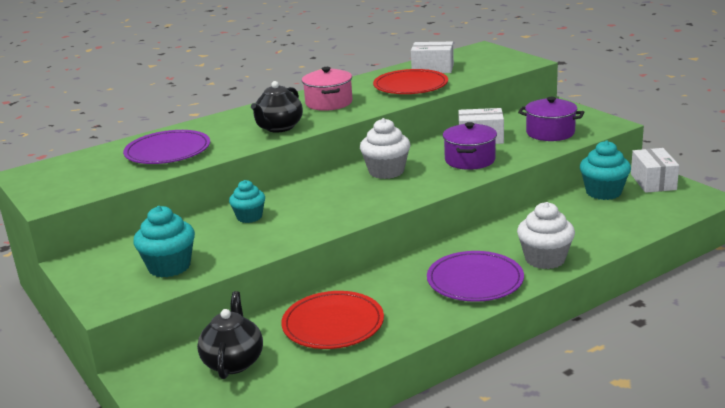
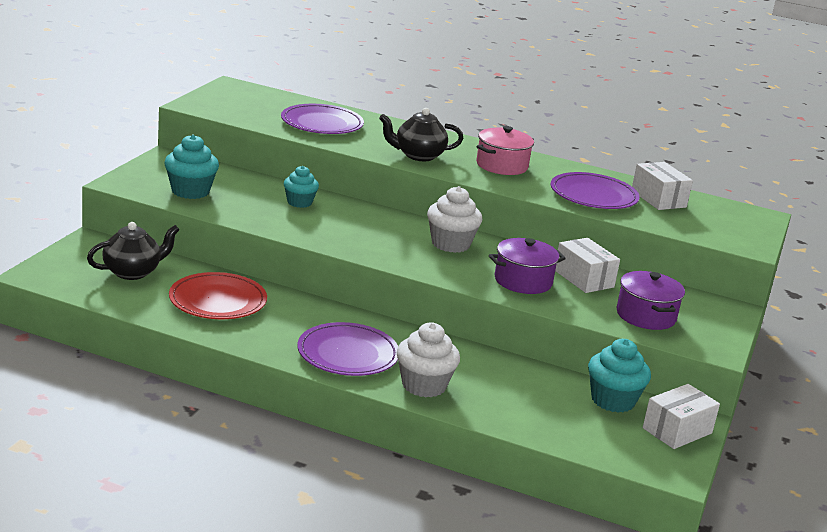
camera: 50 degrees right, 0 degrees up
(410, 86) = (593, 195): red plate -> purple plate

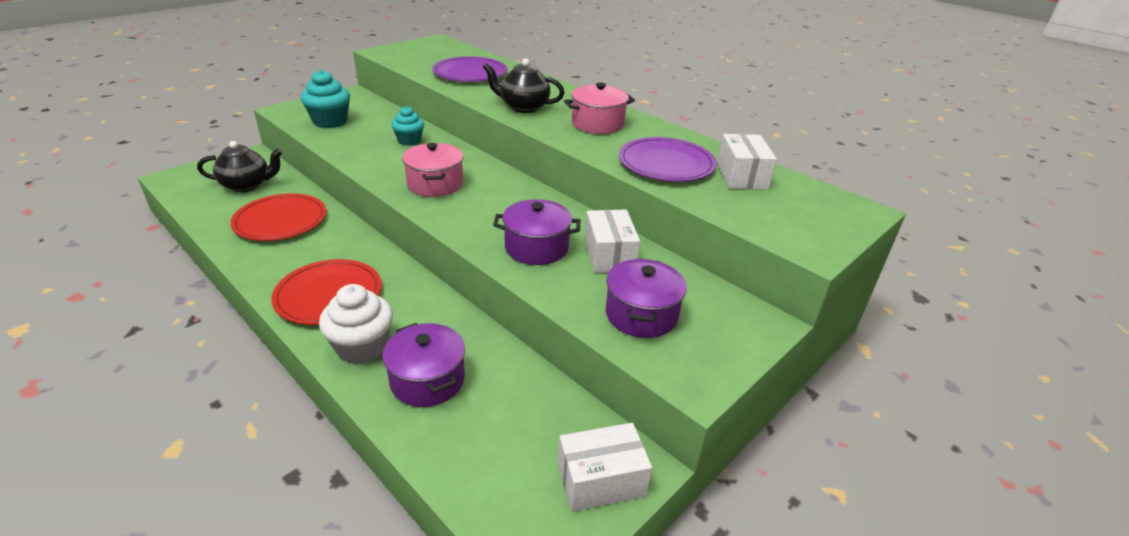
camera: 25 degrees right, 10 degrees up
(348, 354) = (329, 295): purple plate -> red plate
(377, 241) = (435, 184): none -> pink pot
(450, 244) = (504, 196): white cupcake -> none
(500, 397) = (427, 380): none -> purple pot
(613, 400) = (555, 413): turquoise cupcake -> none

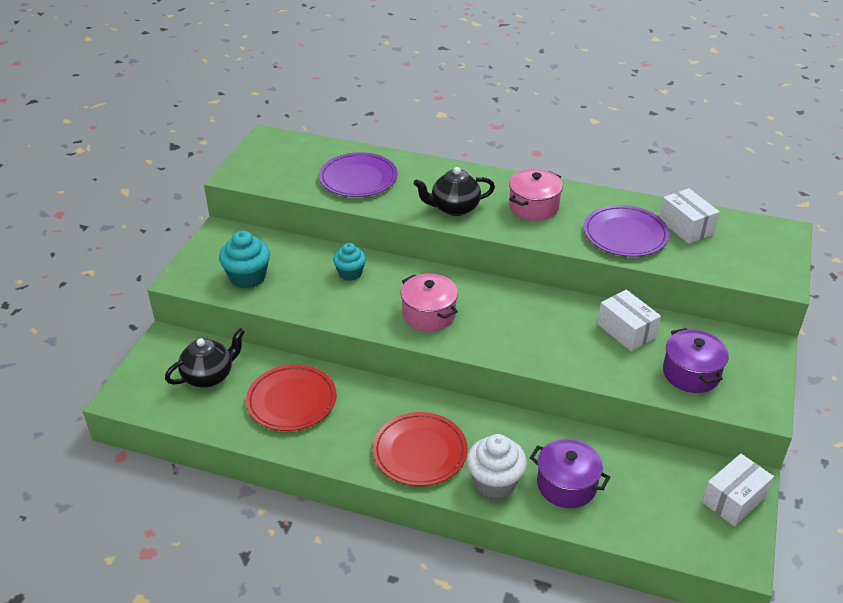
camera: 25 degrees left, 5 degrees up
(536, 247) = (571, 346): purple pot -> none

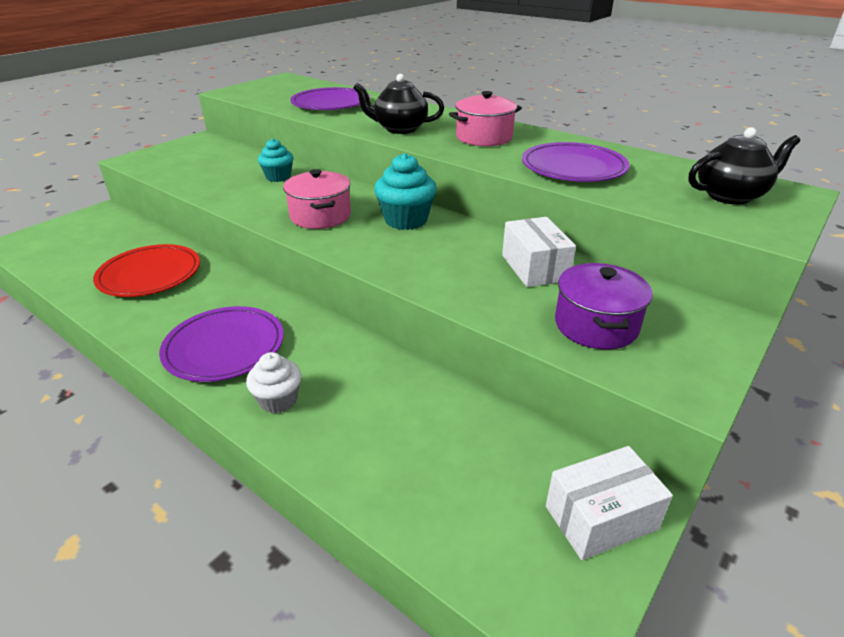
camera: 20 degrees right, 5 degrees down
(209, 376) = (103, 242): black teapot -> black teapot (730, 196)
(248, 277) = (186, 166): turquoise cupcake -> turquoise cupcake (406, 220)
(420, 452) = (224, 347): red plate -> purple plate
(495, 482) = (278, 400): white cupcake -> white cupcake, size x0.66
(566, 485) = (364, 428): purple pot -> none
(686, 227) = (656, 171): white box -> none

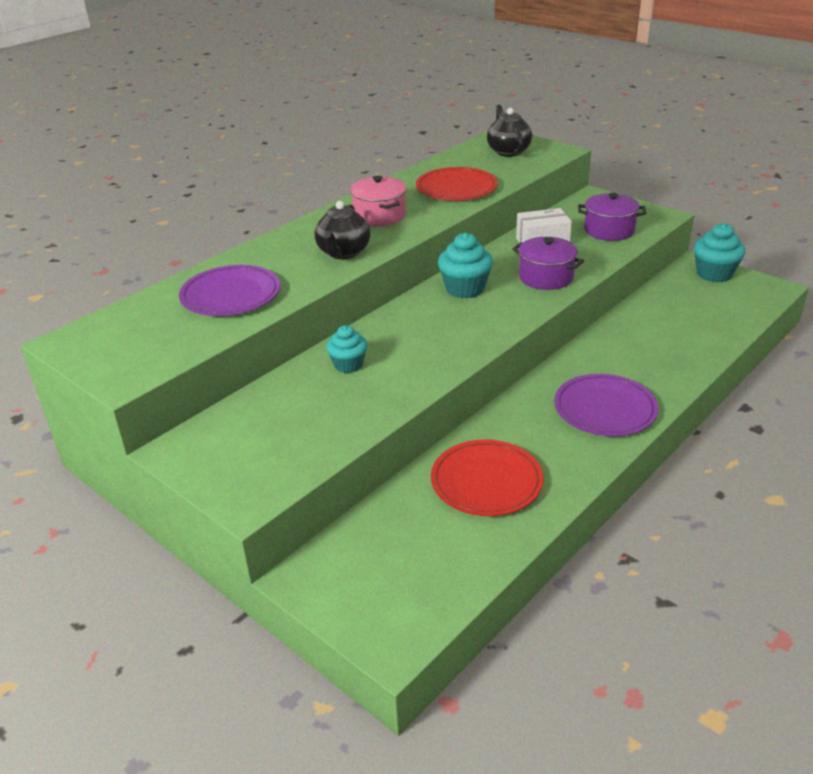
camera: 85 degrees left, 0 degrees up
(278, 400) = (660, 375): white cupcake -> none
(320, 216) = (455, 330): pink pot -> none
(434, 267) = (546, 277): none -> purple pot
(573, 167) = (456, 188): purple plate -> red plate
(601, 518) = (714, 274): white box -> turquoise cupcake

